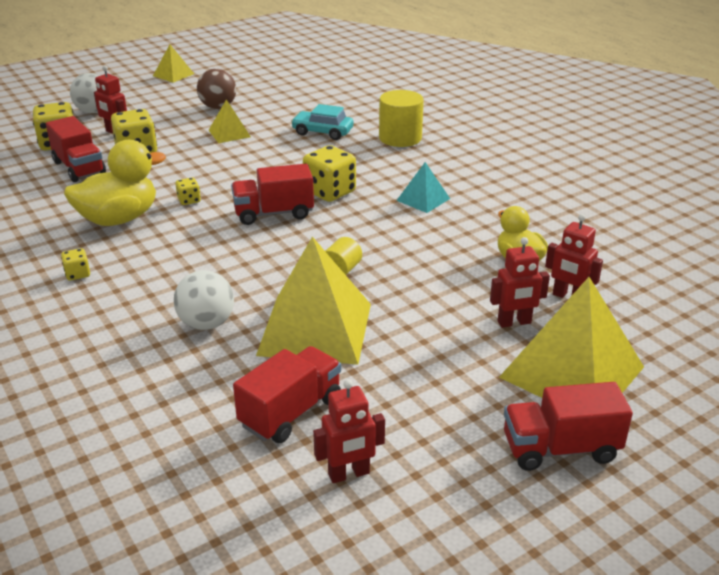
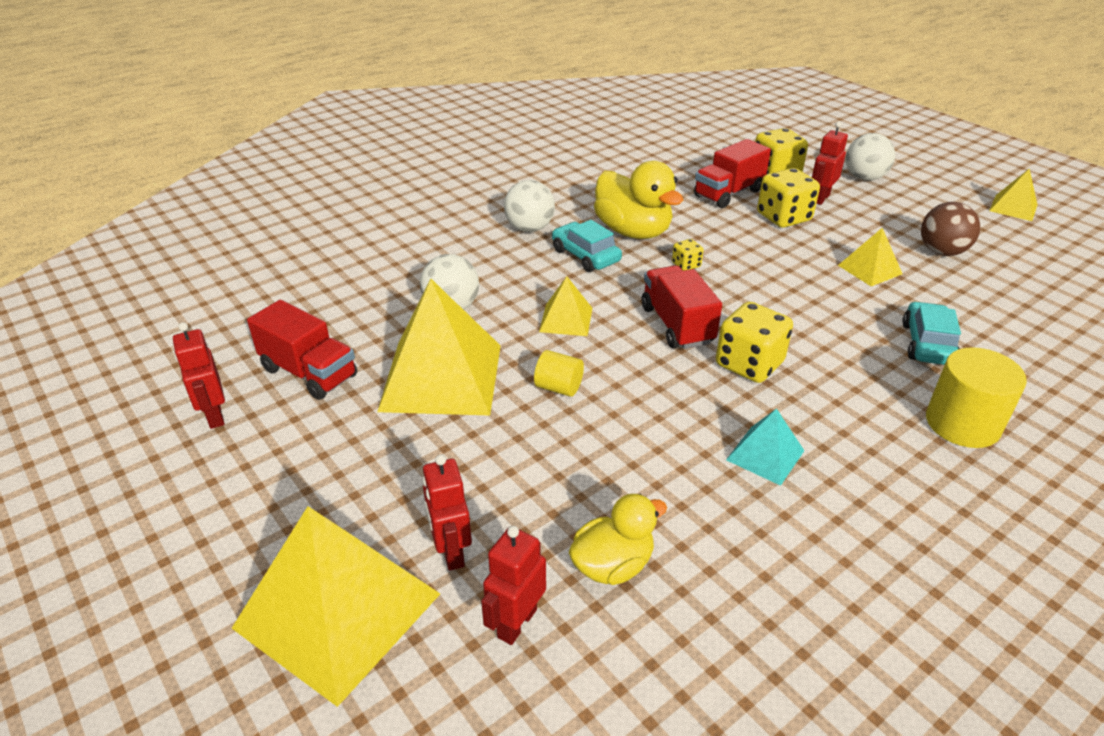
camera: 85 degrees right, 5 degrees up
(77, 274) = (529, 228): yellow dice -> white ball
(149, 246) = (585, 256): none -> turquoise car
(249, 262) = (566, 320): none -> yellow pyramid
(560, 449) = (198, 584): red truck -> none

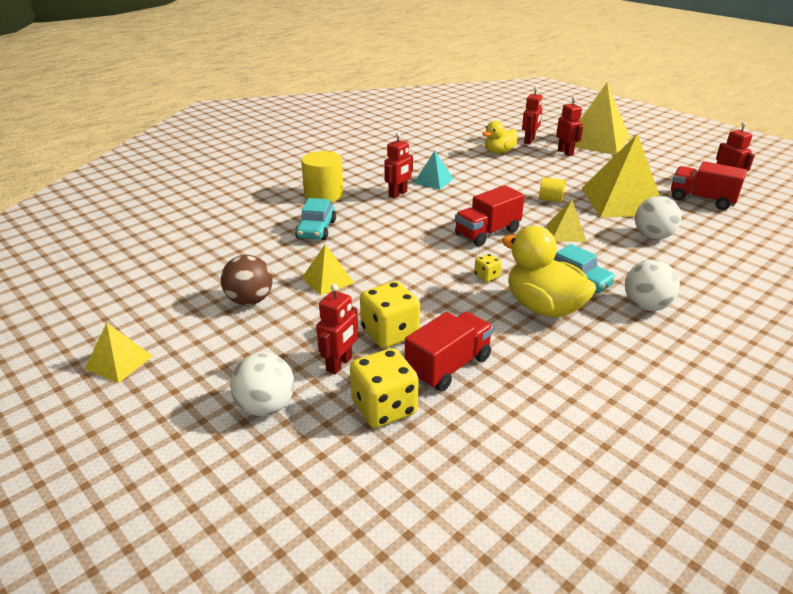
camera: 175 degrees right, 5 degrees down
(677, 325) = (487, 233): red truck -> red truck turned 75 degrees clockwise
(749, 364) = (438, 214): yellow dice -> none
(826, 417) = (398, 194): none -> red robot

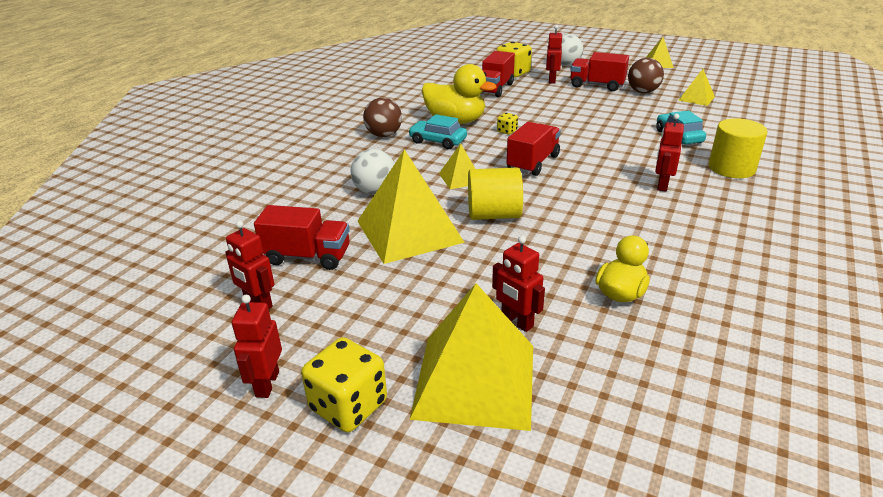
camera: 160 degrees right, 0 degrees up
(289, 331) = (597, 85): none -> red truck
(327, 280) = (614, 109): yellow pyramid -> yellow pyramid (696, 98)
(390, 333) = (540, 94): yellow dice -> yellow dice (348, 406)
(433, 181) = (648, 212): turquoise pyramid -> none
(529, 141) = (595, 343): red robot -> red robot (267, 384)
(550, 200) = (494, 215): yellow cylinder -> yellow cylinder, size x1.77
(646, 306) = (384, 135): white ball -> brown ball

